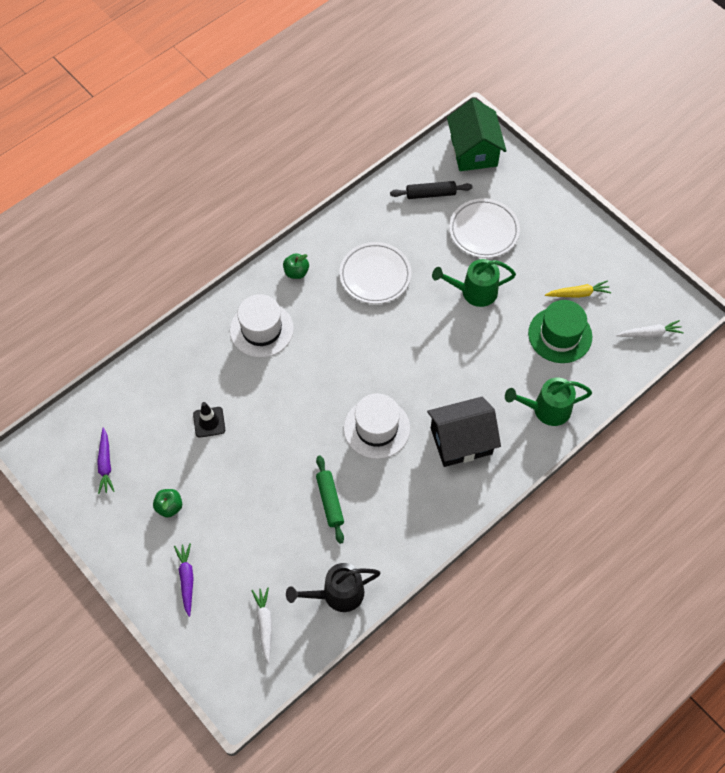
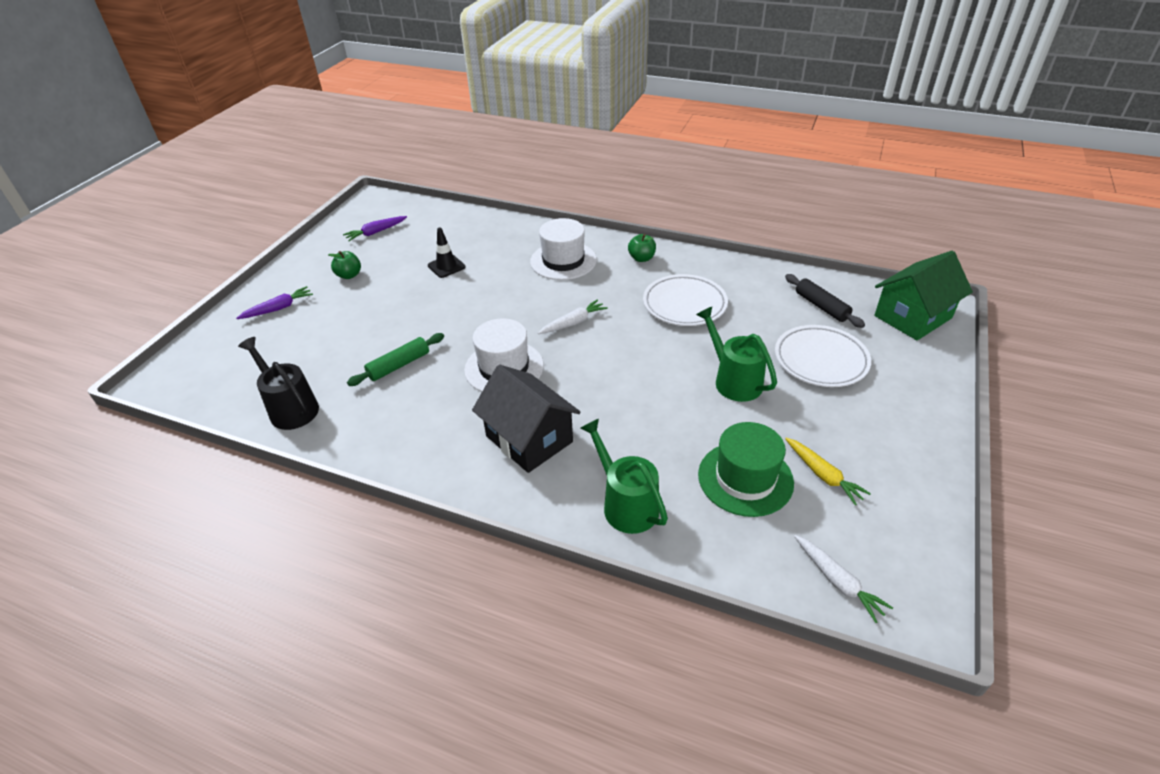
camera: 65 degrees right, 20 degrees down
(264, 624) = (242, 370): white carrot -> white carrot (573, 323)

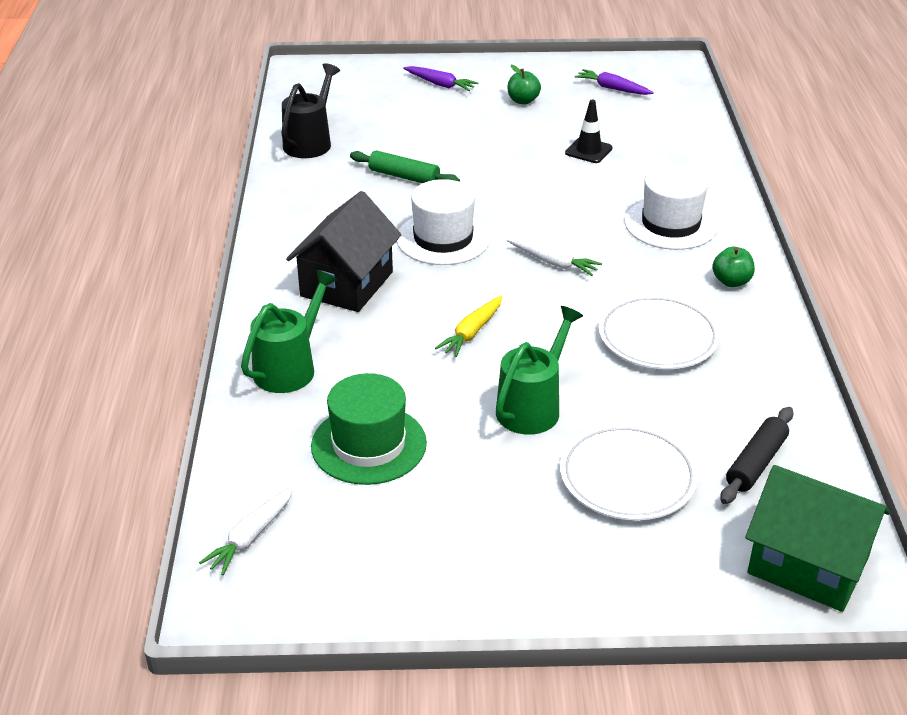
camera: 65 degrees right, 5 degrees down
(823, 475) = (407, 506): yellow carrot -> yellow carrot (472, 332)

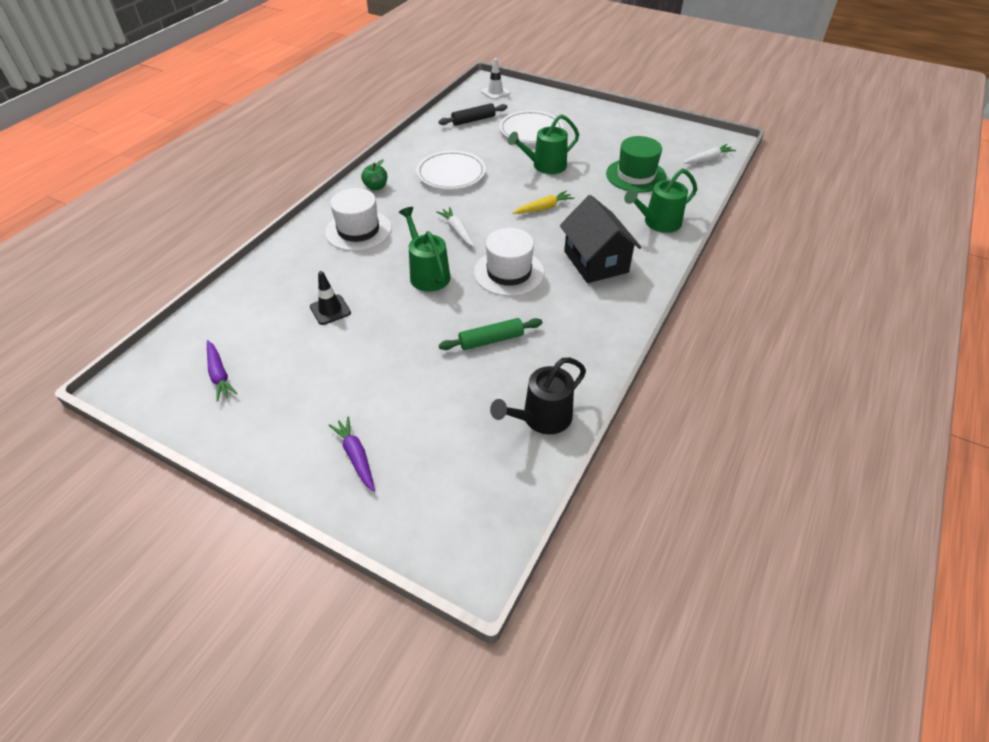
camera: 150 degrees left, 10 degrees up
(347, 284) = (595, 262): black house -> black house turned 75 degrees counterclockwise
(404, 176) = (491, 340): green rolling pin -> green rolling pin turned 75 degrees counterclockwise
(523, 101) = (310, 393): green apple -> none
(533, 208) = (427, 273): none -> green watering can
(808, 565) = (495, 92): green house -> white traffic cone

